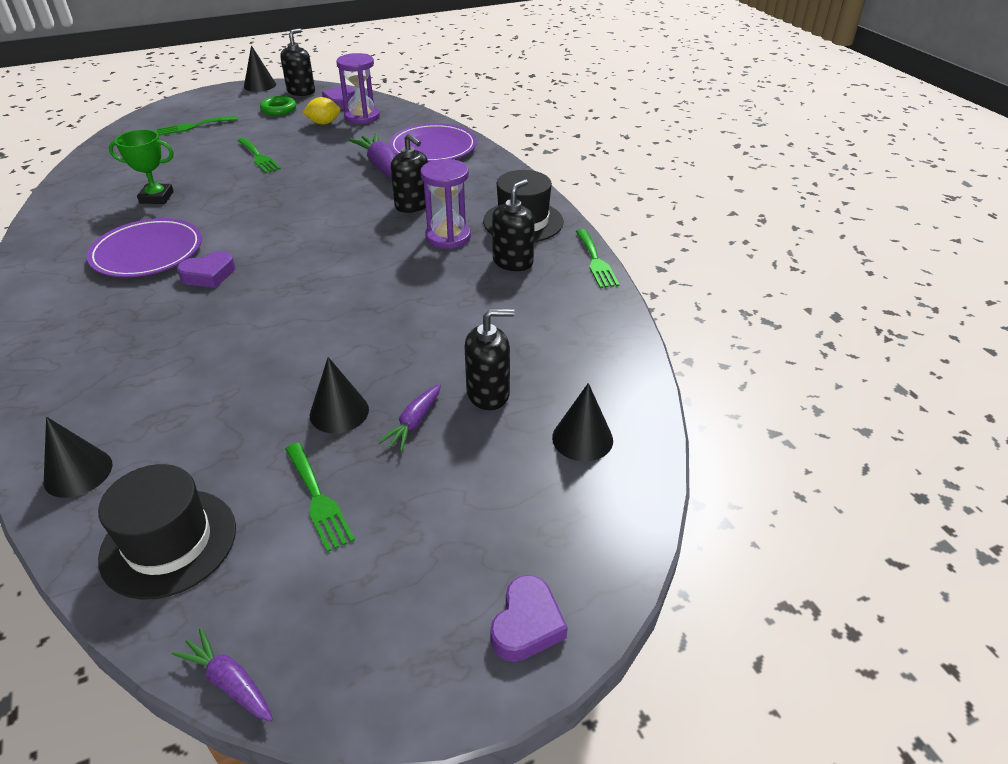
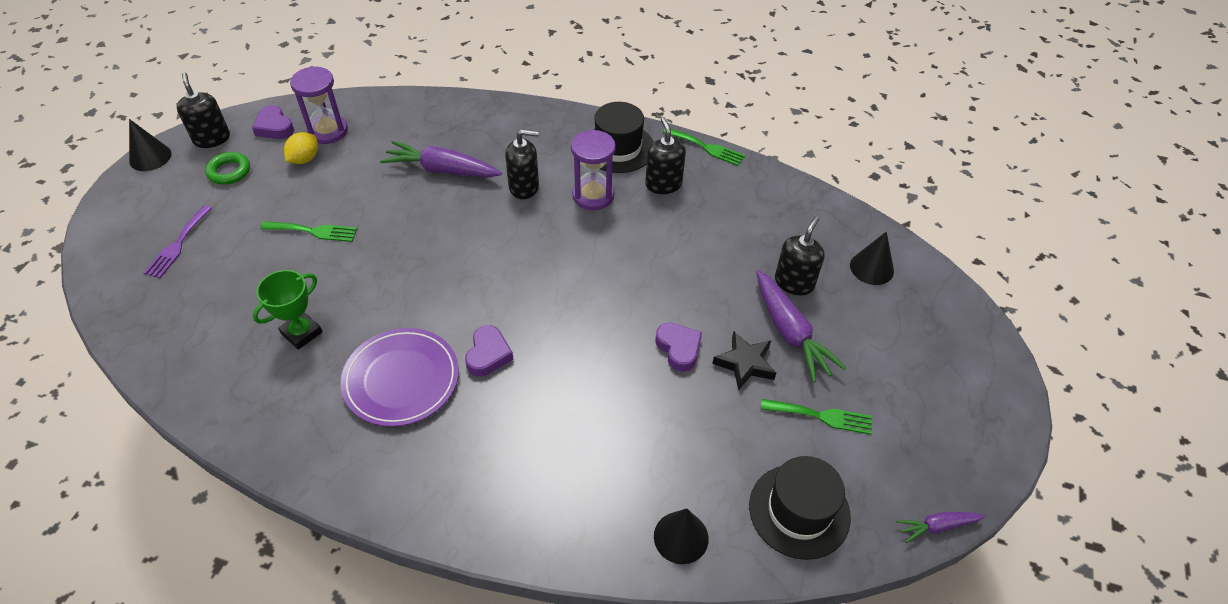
camera: 50 degrees left, 10 degrees up
(193, 126) = (177, 245): green fork -> purple fork
(339, 412) = (745, 363): black cone -> black star
(414, 422) = (790, 332): purple carrot -> purple carrot, size x1.83
(433, 147) = (445, 124): purple plate -> none
(527, 624) = (988, 377): purple heart -> purple heart (678, 349)

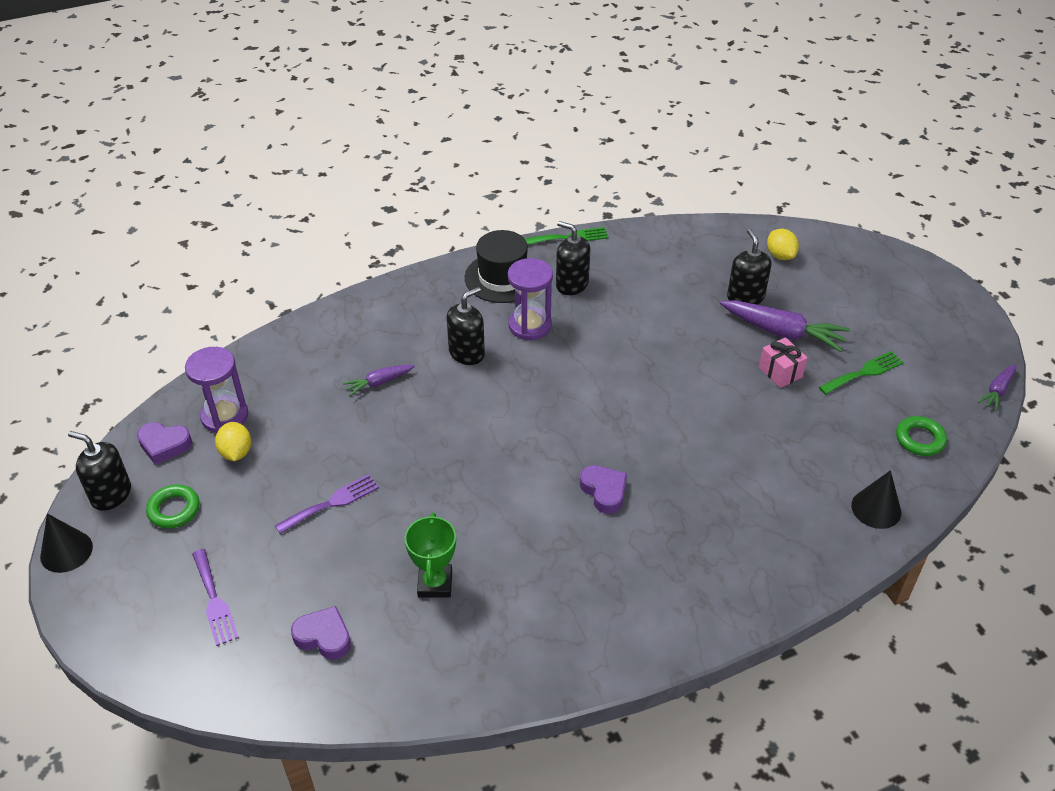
camera: 40 degrees left, 5 degrees down
(313, 231) = (332, 503): green fork -> purple fork
(401, 379) = (563, 556): purple plate -> none
(442, 170) = (379, 382): purple carrot -> purple carrot, size x0.55
(678, 349) = (727, 392): purple heart -> purple heart (324, 637)
(745, 363) = (780, 372): black star -> pink gift
(799, 511) = (919, 439): black hat -> green ring
(871, 268) = (780, 255): black cone -> yellow lemon

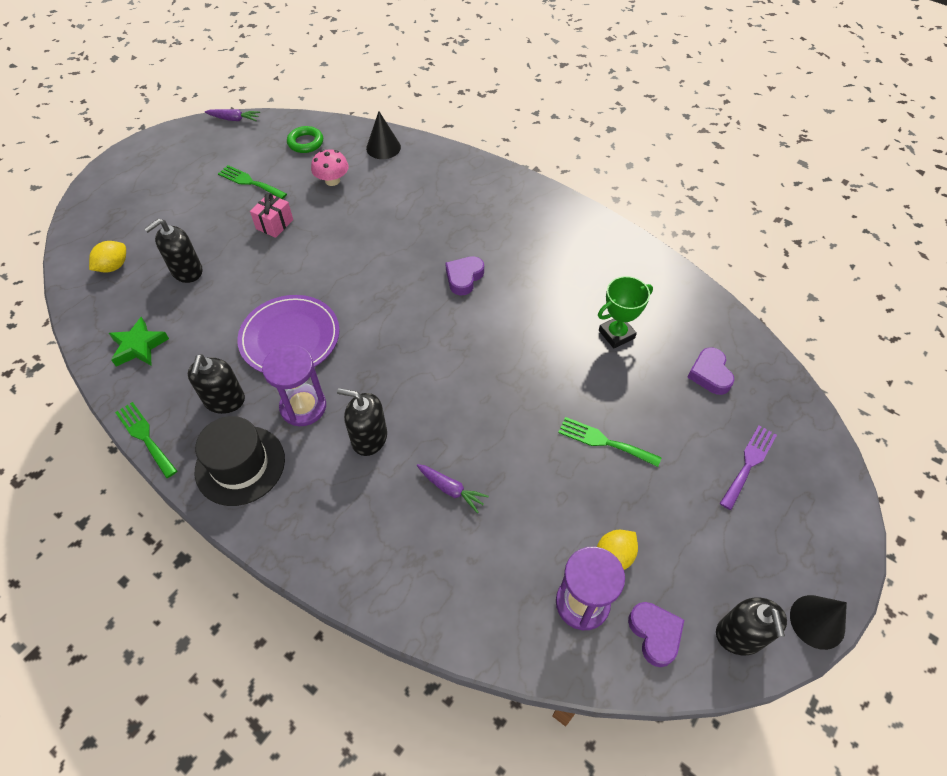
camera: 120 degrees left, 10 degrees up
(174, 509) = (707, 562): green ring -> none
(332, 503) = (604, 441): purple fork -> green fork
(613, 339) = (290, 338): none -> purple plate
(667, 252) = (139, 346): none -> green star
(782, 332) = (224, 236): purple carrot -> none
(832, 440) = (332, 180): none -> pink mushroom

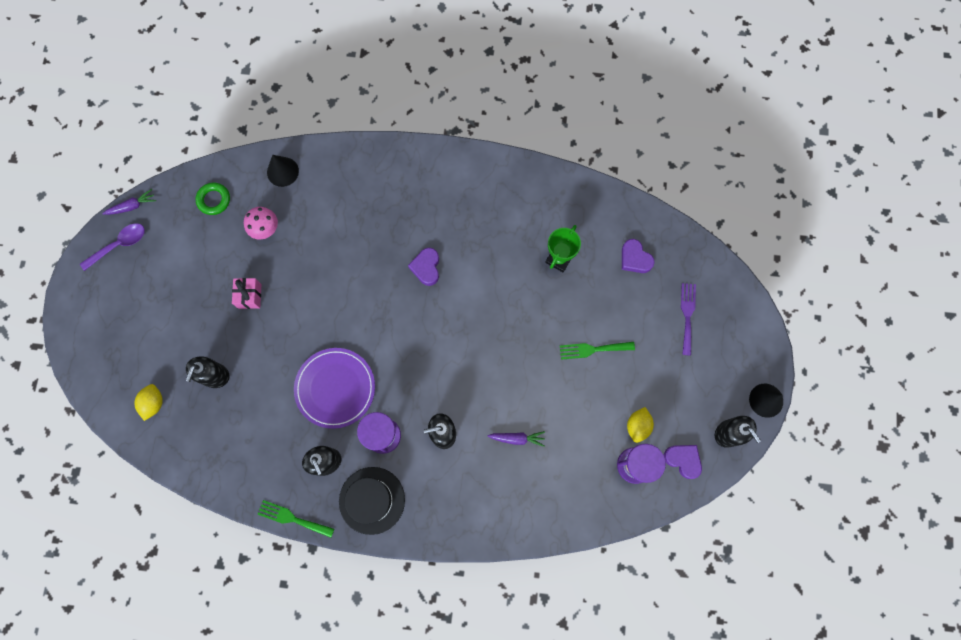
camera: 30 degrees left, 20 degrees up
(139, 346) = (231, 456): green star -> none
(198, 140) = (119, 245): none -> purple spoon
(250, 182) = (198, 265): green fork -> none

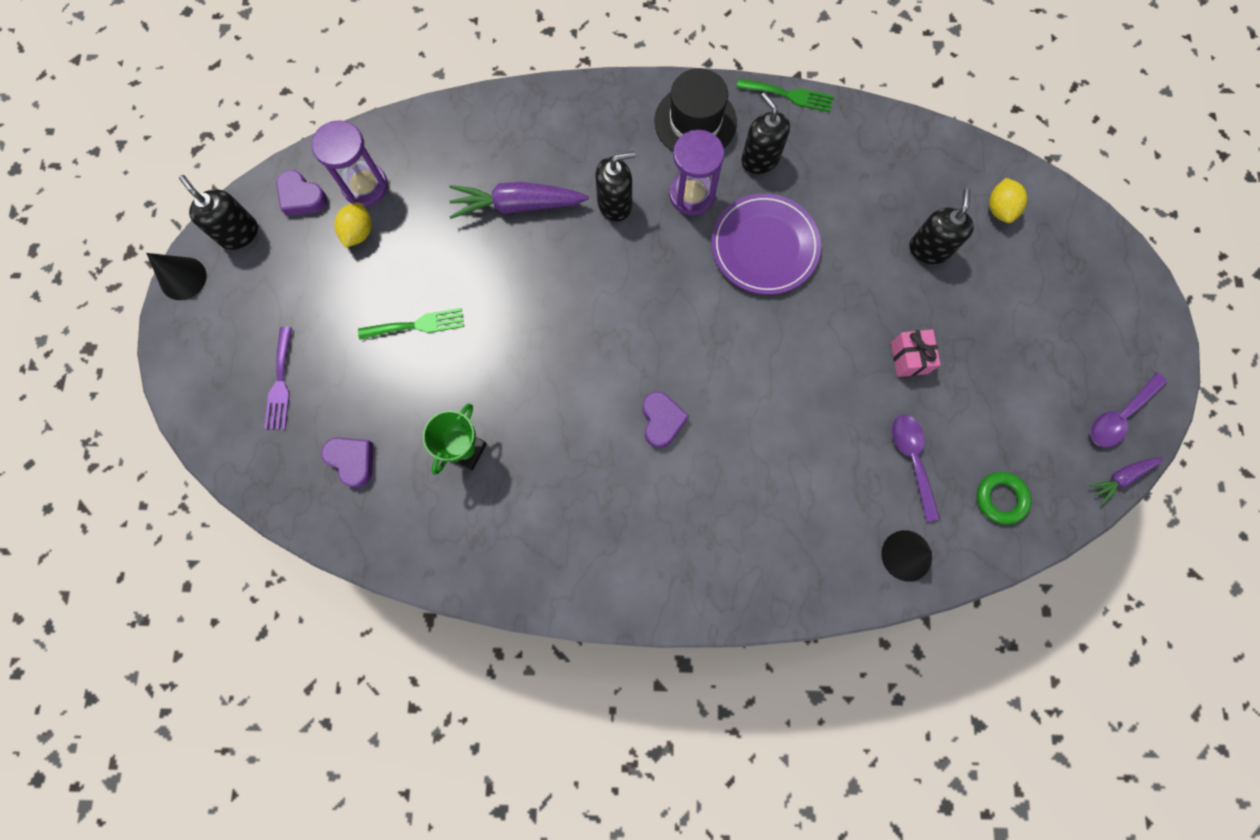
camera: 175 degrees right, 0 degrees up
(265, 228) = (912, 460): pink mushroom -> purple spoon
(517, 438) = (517, 205): purple carrot -> purple carrot, size x1.83

